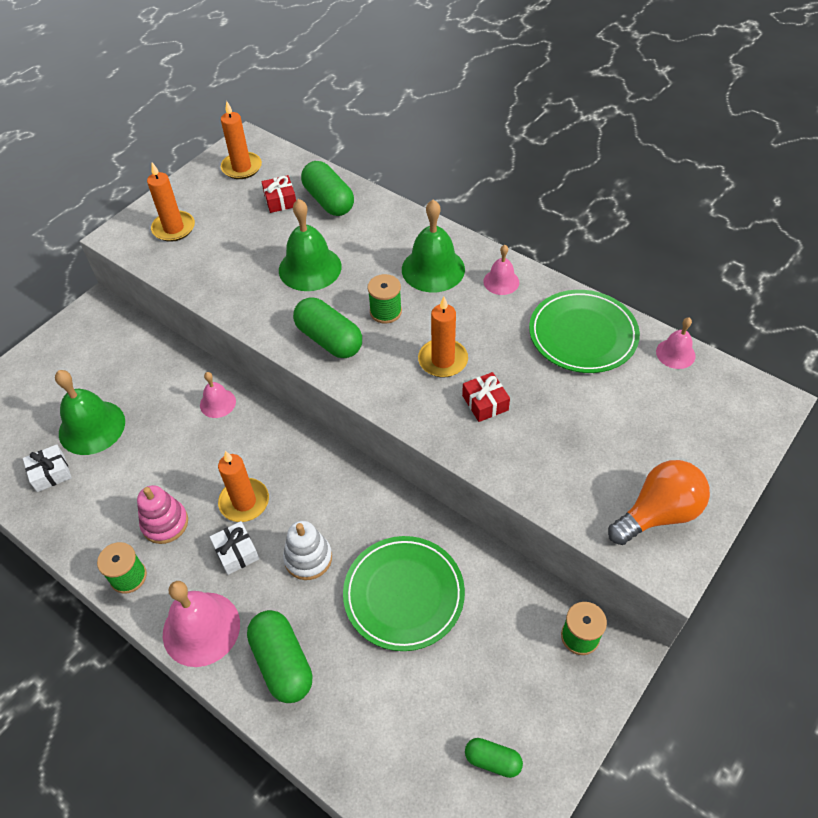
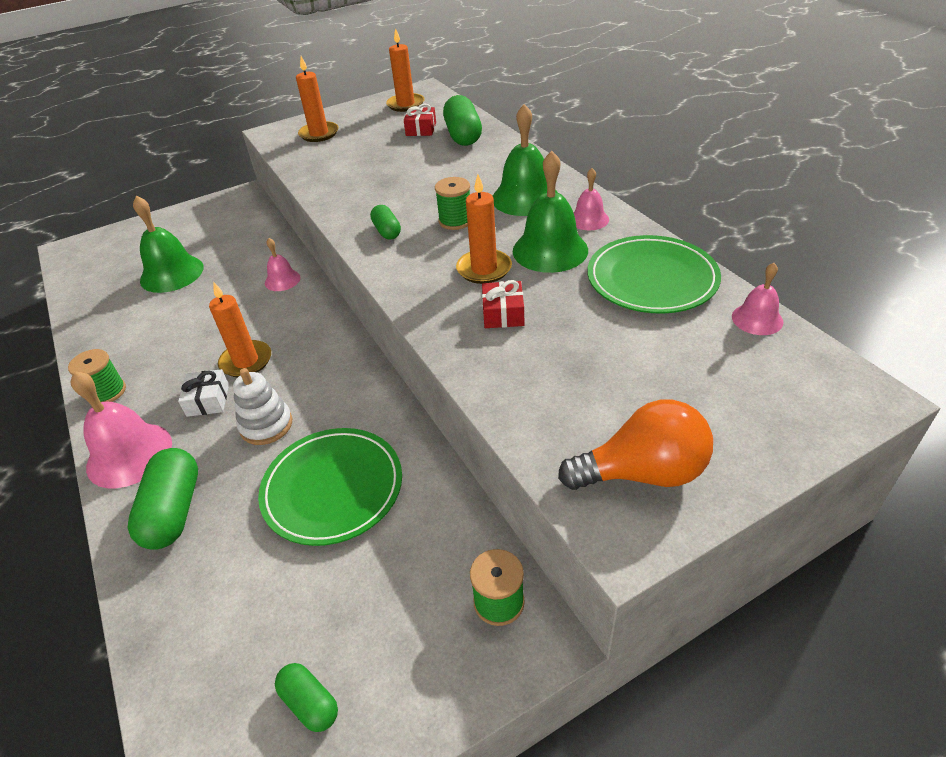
camera: 25 degrees right, 10 degrees down
(50, 473) = (115, 298): white gift -> none
(165, 523) = (169, 359): pink stacking toy -> none
(310, 268) = (410, 177): green bell -> green bell (550, 250)
(329, 339) = (387, 231): green capsule -> green capsule, size x0.56

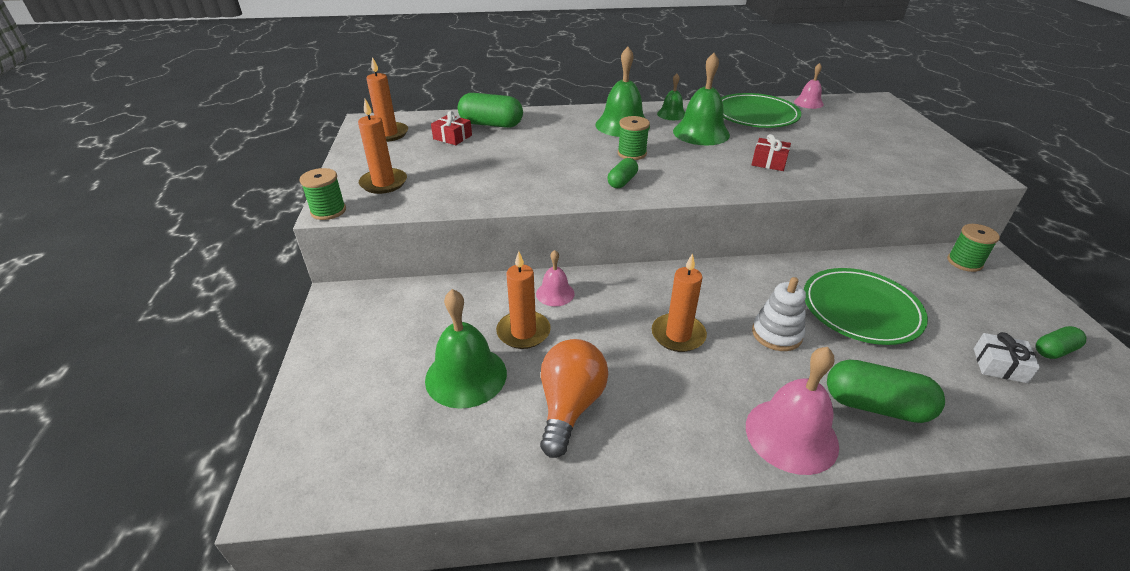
camera: 70 degrees left, 5 degrees down
(107, 392) = (678, 451): green spool -> green spool (328, 211)
(208, 400) = (727, 368): white gift -> white gift (999, 365)
(387, 231) = (622, 181): green capsule -> green capsule turned 60 degrees counterclockwise
(484, 269) = (709, 157): orange candle -> orange candle (523, 332)
(588, 219) = (671, 114): pink bell -> green bell
(642, 473) = (932, 158): orange light bulb -> orange light bulb (570, 406)

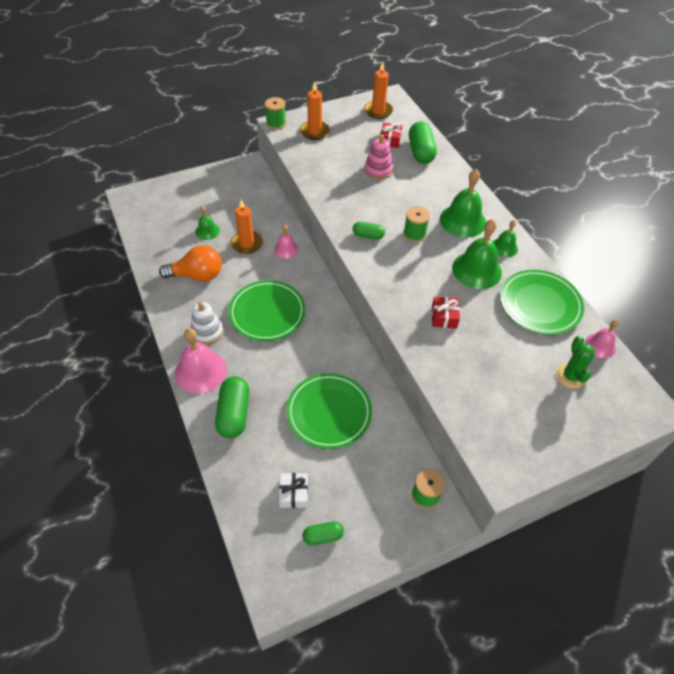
camera: 70 degrees right, 15 degrees up
(466, 376) = (207, 231): green bell -> green bell, size x0.56
(503, 154) = (378, 170): none -> pink stacking toy
(678, 335) = (267, 313): orange candle -> green plate
(776, 334) = (284, 363): white stacking toy -> white stacking toy (207, 332)
(847, 121) = (570, 376): none -> green cactus
(1054, 350) = (323, 536): green capsule -> green capsule turned 60 degrees counterclockwise

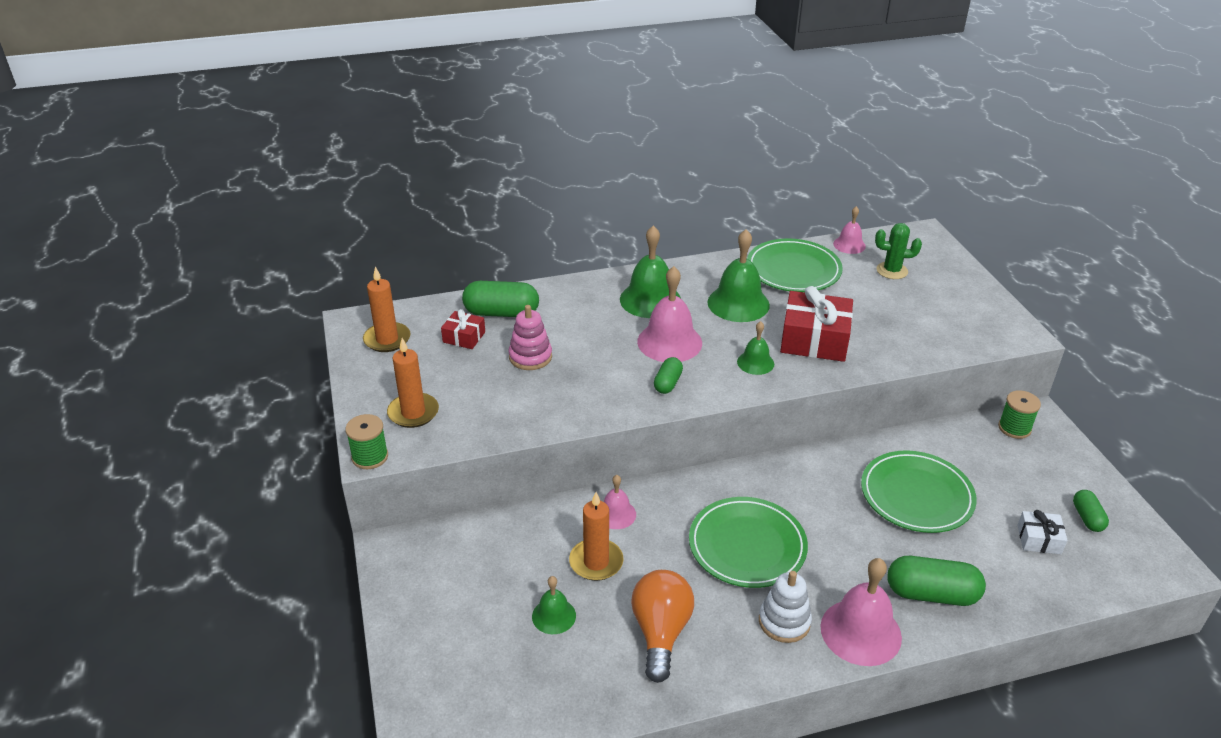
camera: 80 degrees left, 15 degrees down
(414, 234) = (669, 342): green spool -> pink bell
(444, 317) = (814, 340): red gift -> red gift, size x1.92
(504, 247) = (701, 277): green bell -> green bell (755, 363)

